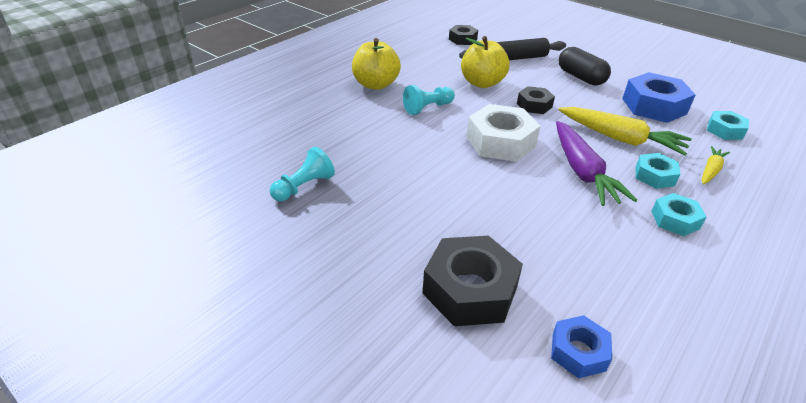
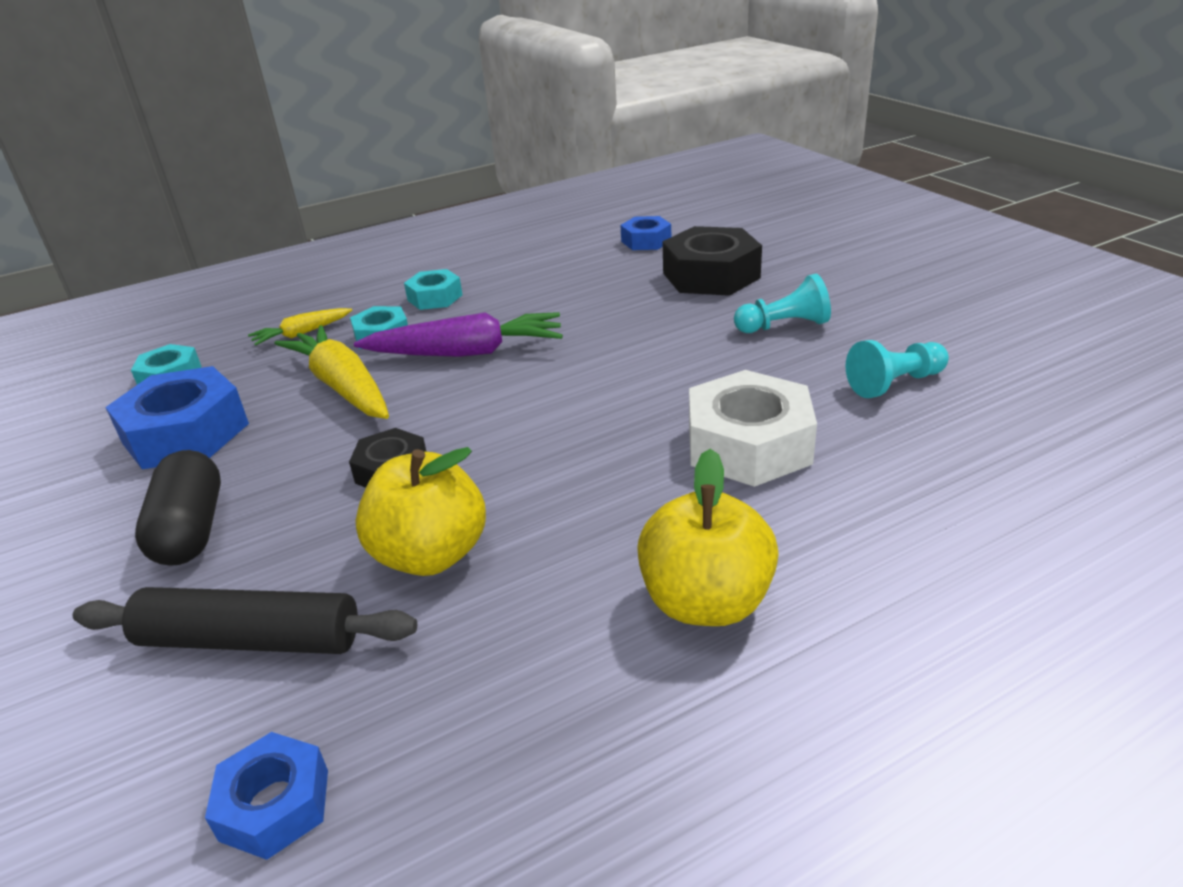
camera: 155 degrees left, 5 degrees down
(427, 108) = (615, 500): turquoise pawn -> turquoise pawn (784, 326)
(462, 39) = (274, 805): black nut -> blue nut
(500, 142) = (536, 408): white nut -> white nut (748, 445)
(582, 171) = (466, 352): purple carrot -> purple carrot turned 75 degrees clockwise

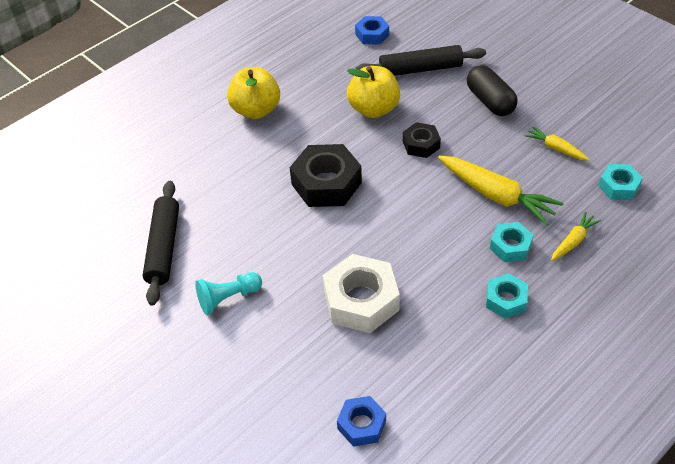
camera: 165 degrees right, 15 degrees up
(186, 433) = (555, 148): blue nut -> yellow carrot
(466, 352) = (438, 238): purple carrot -> none
(711, 275) = (289, 364): black nut -> black nut (326, 183)
(748, 445) = (245, 188): white nut -> white nut (361, 300)
(894, 383) = (163, 247): turquoise pawn -> black rolling pin

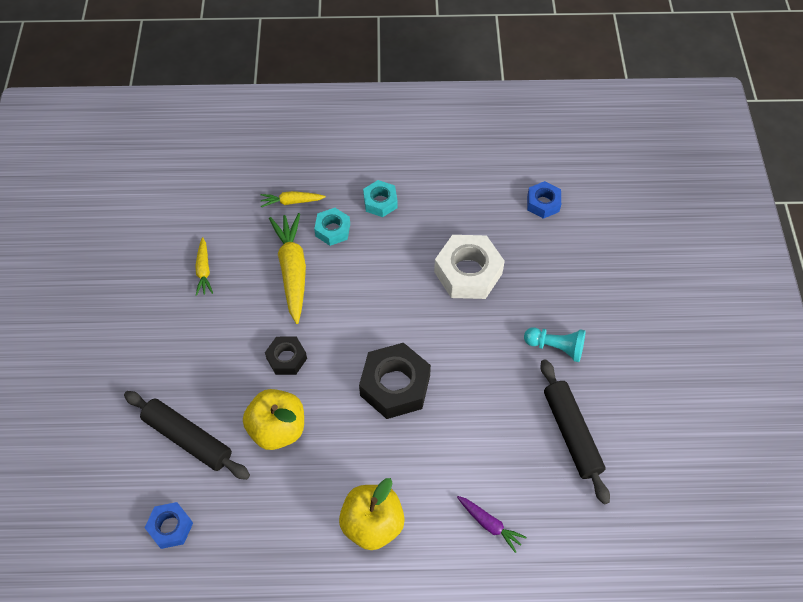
camera: 140 degrees left, 10 degrees up
(163, 247) = (572, 433): black rolling pin -> black rolling pin turned 60 degrees counterclockwise
(179, 158) = (489, 524): none -> purple carrot
(490, 101) = (185, 352): black capsule -> none
(618, 186) = (210, 210): turquoise nut -> none

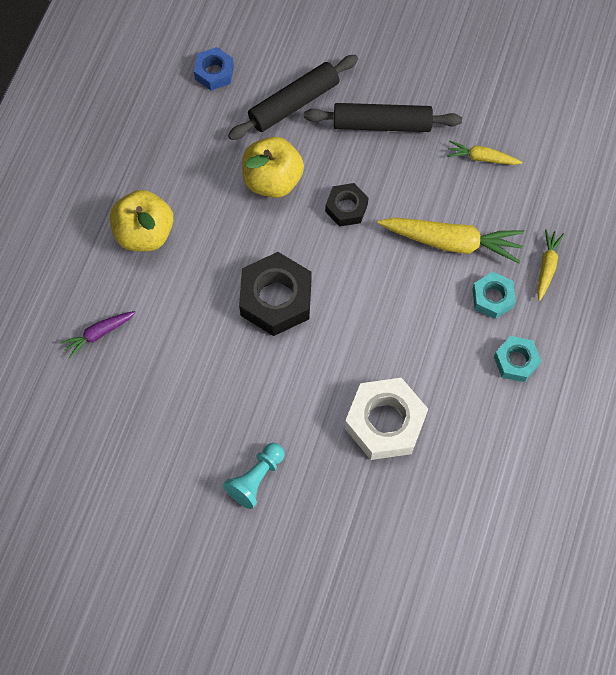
camera: 110 degrees right, 10 degrees up
(543, 203) = (453, 550): blue nut -> none
(572, 433) = (154, 450): black rolling pin -> black rolling pin (382, 124)

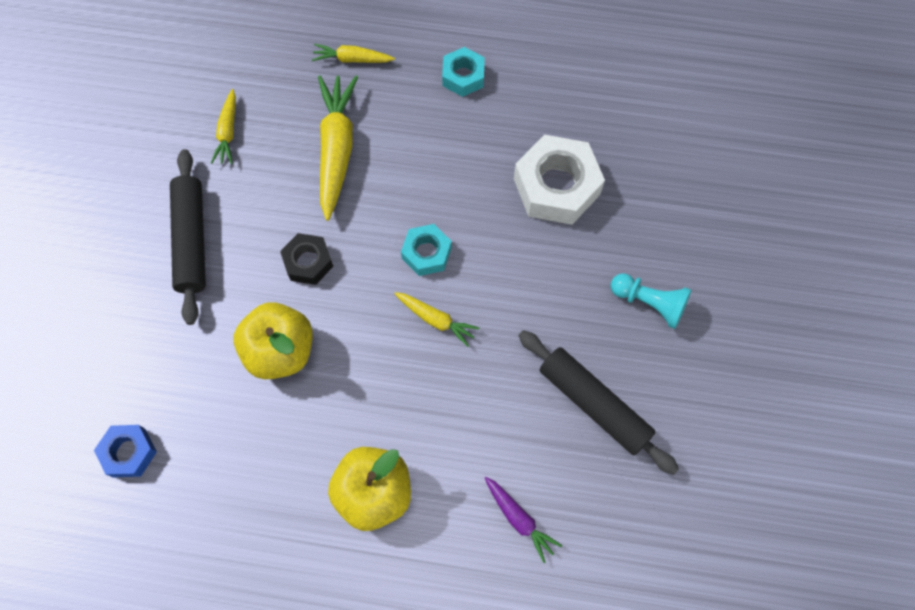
camera: 100 degrees left, 0 degrees up
(276, 299) = (436, 319): black nut -> yellow carrot
(294, 103) = (170, 344): black rolling pin -> black rolling pin (594, 404)
(492, 298) = (396, 104): turquoise nut -> turquoise nut (426, 253)

